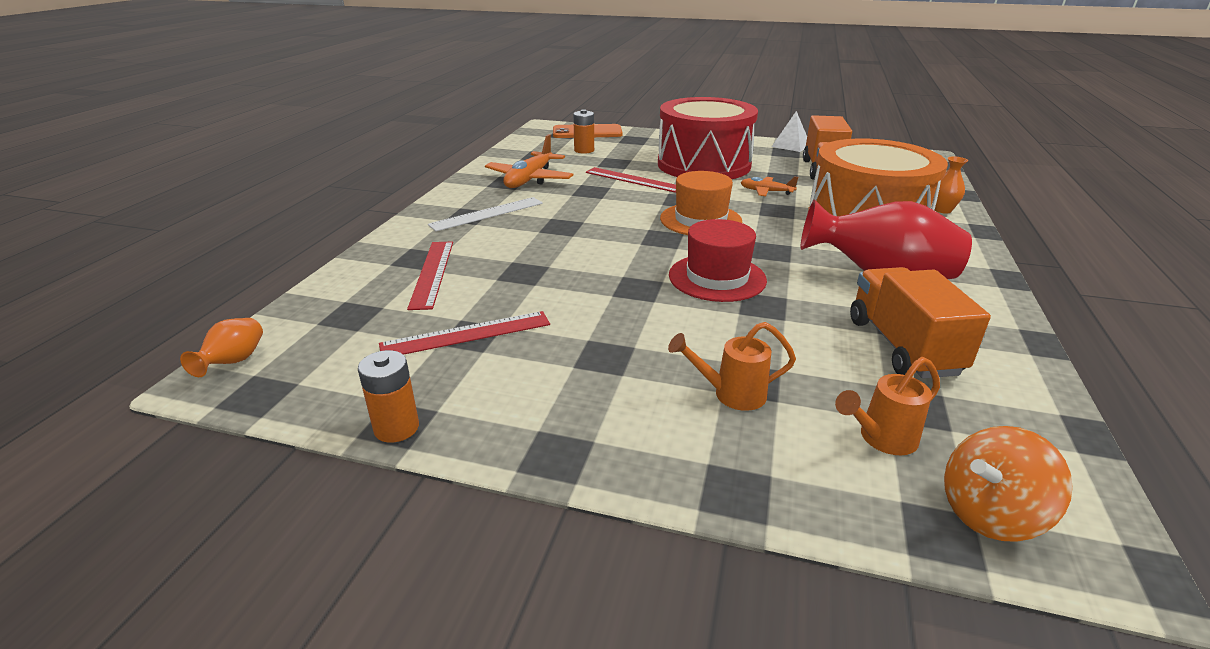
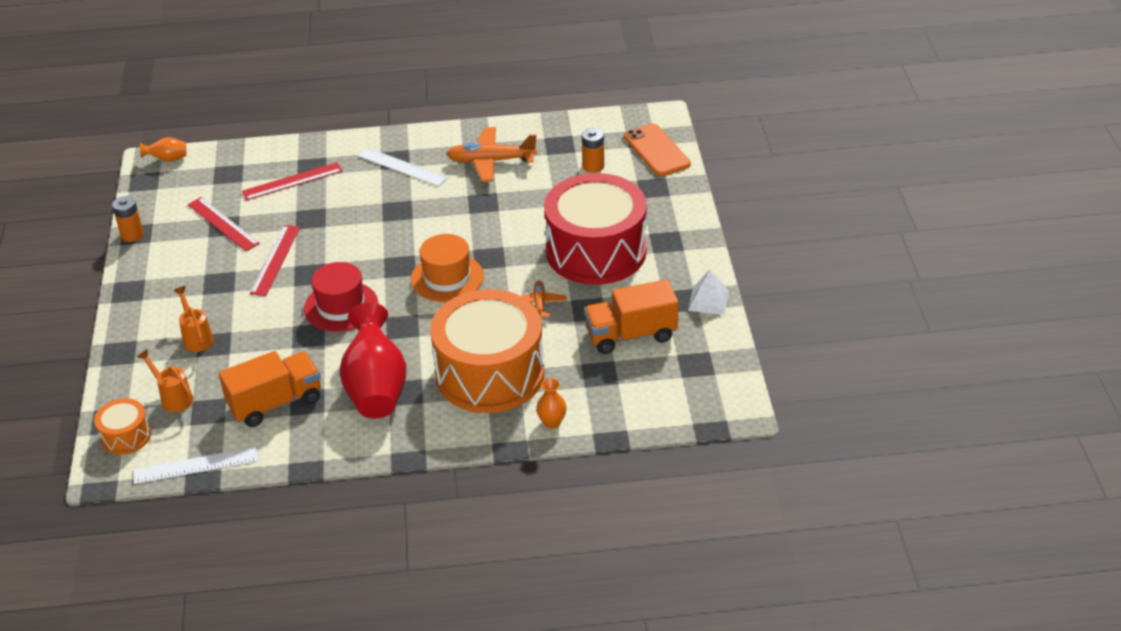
camera: 70 degrees right, 10 degrees up
(633, 180) = (525, 218): red ruler -> red ruler (275, 260)
(990, 514) = (126, 436): orange spinning top -> orange drum
(1056, 437) = (195, 465): none -> white ruler

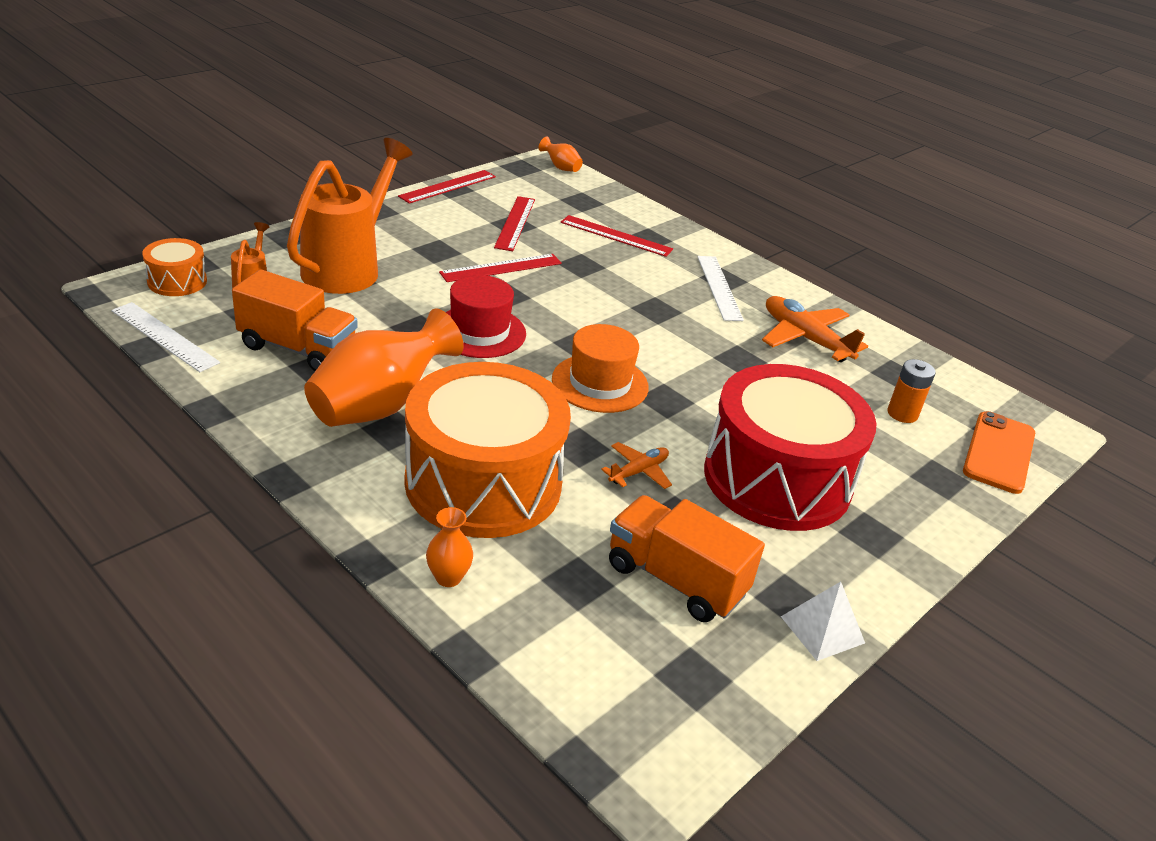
camera: 45 degrees right, 5 degrees down
(132, 235) = (448, 186): orange battery -> red ruler
(196, 338) = (349, 267): orange watering can -> orange watering can, size x2.19
(376, 388) = (380, 406): red vase -> orange vase

